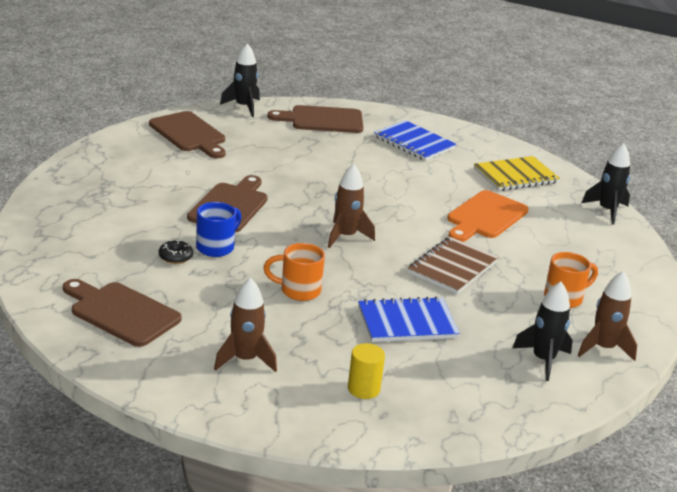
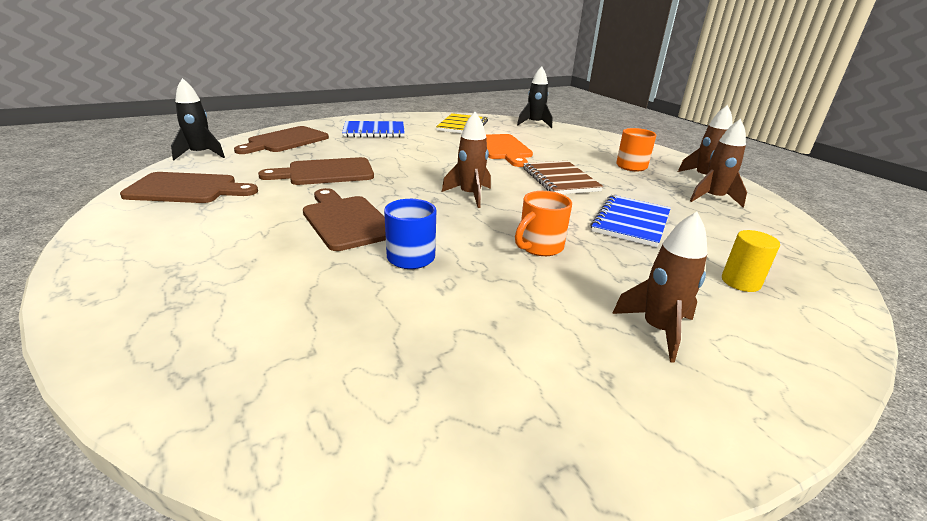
camera: 50 degrees left, 0 degrees up
(121, 312) = (481, 387): brown cutting board -> brown cutting board (326, 172)
(175, 257) = (397, 288): black donut -> none
(543, 360) = (713, 198): black rocket -> brown rocket

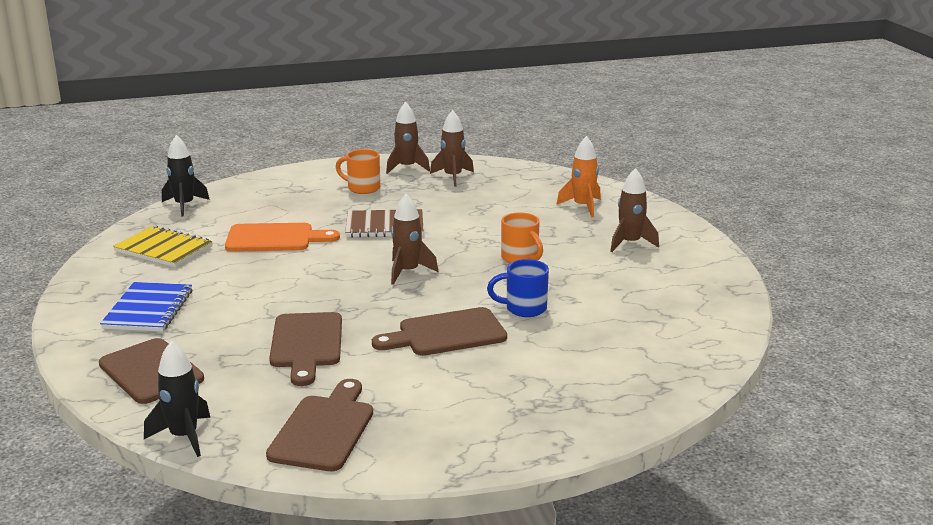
camera: 75 degrees left, 5 degrees down
(631, 222) = (487, 217): blue notebook -> none
(740, 282) = (583, 207): yellow cylinder -> orange rocket

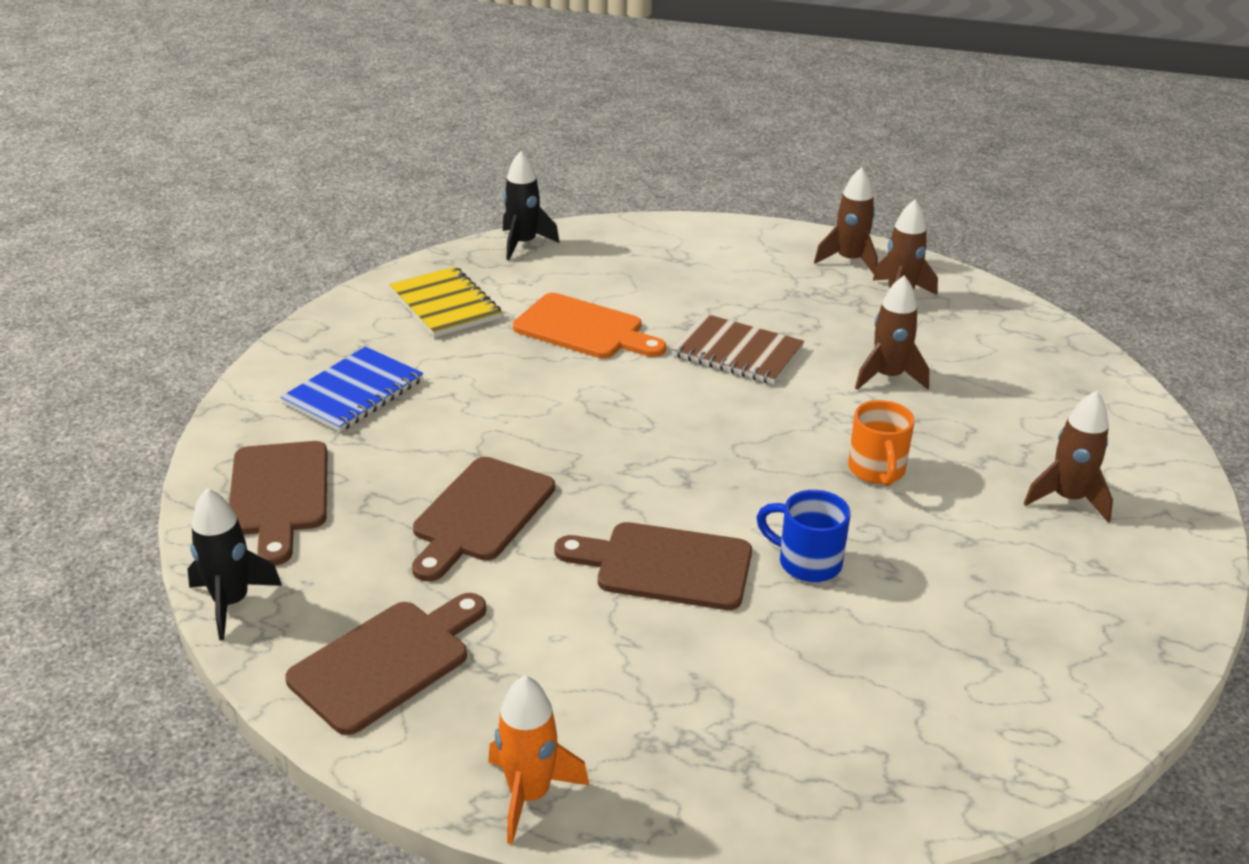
camera: 30 degrees right, 10 degrees up
(362, 188) = (761, 279): orange mug -> none
(408, 272) = (703, 441): brown rocket -> brown rocket (888, 377)
(583, 207) = (1050, 406): orange rocket -> orange rocket (529, 795)

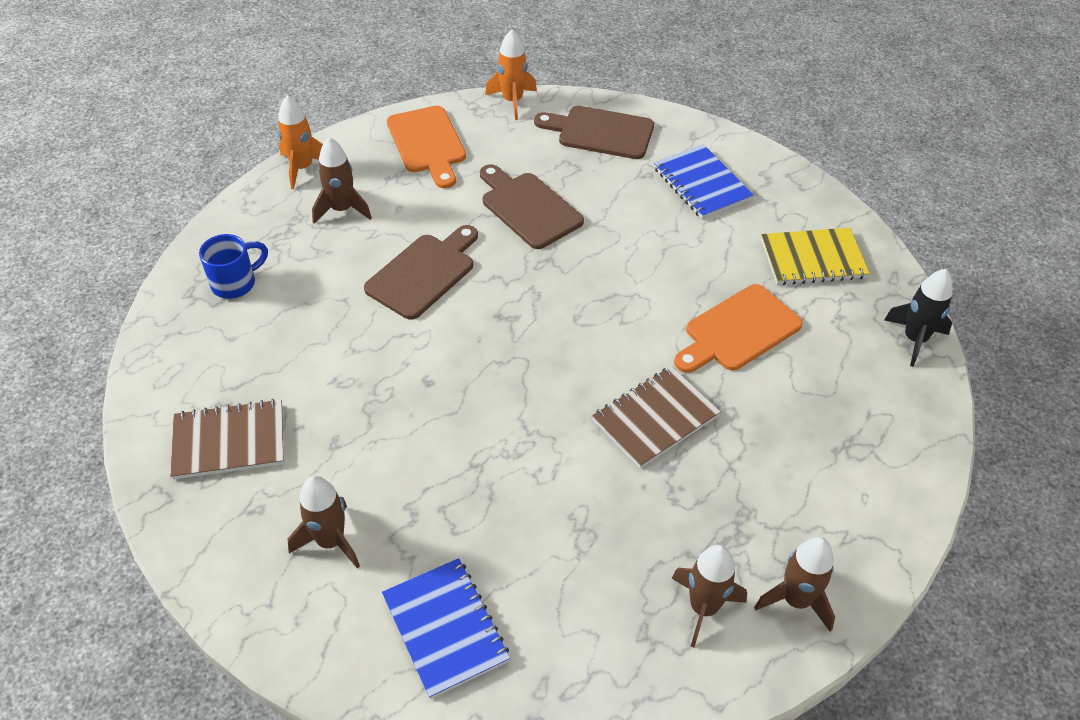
camera: 115 degrees right, 15 degrees up
(231, 603) = (512, 101): black rocket -> orange rocket
(386, 662) = (427, 143): brown cutting board -> orange cutting board
(807, 562) = (378, 342): blue mug -> blue mug (235, 283)
(877, 471) = (444, 432): orange mug -> none
(888, 377) = (562, 511): brown rocket -> brown rocket (342, 209)
(1051, 625) = (229, 441): none -> brown notebook
(1061, 406) = (445, 628): none -> blue notebook

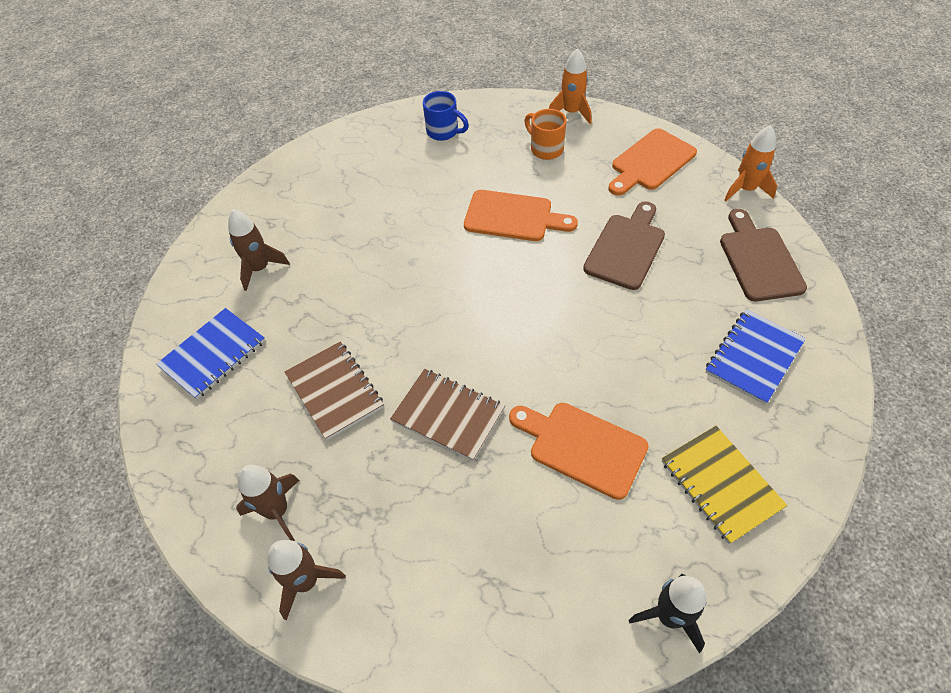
camera: 70 degrees right, 5 degrees up
(229, 441) = (316, 188): brown notebook -> brown notebook (335, 391)
(342, 209) = (545, 149): brown rocket -> orange mug
(424, 273) = (513, 217): brown cutting board -> orange cutting board

